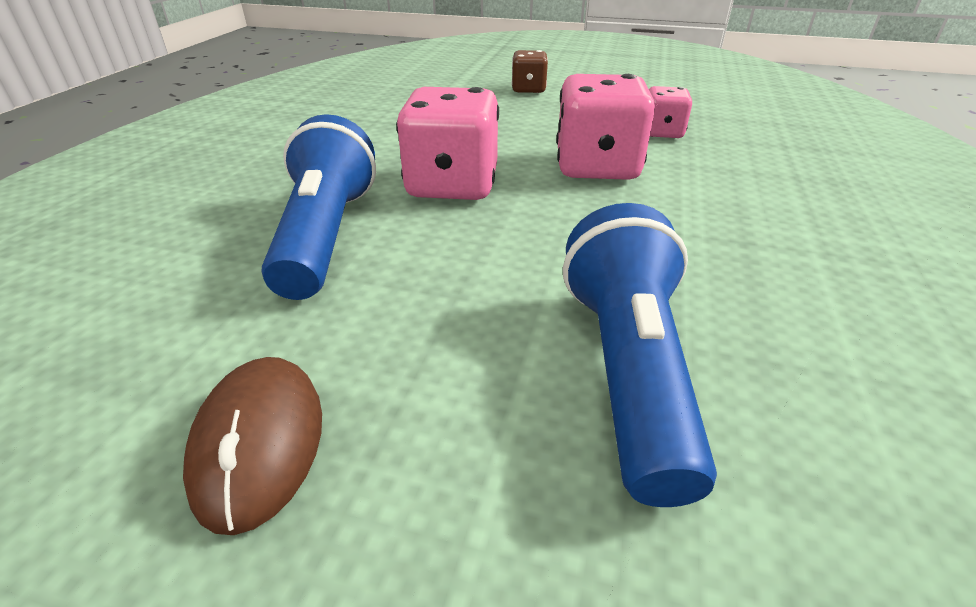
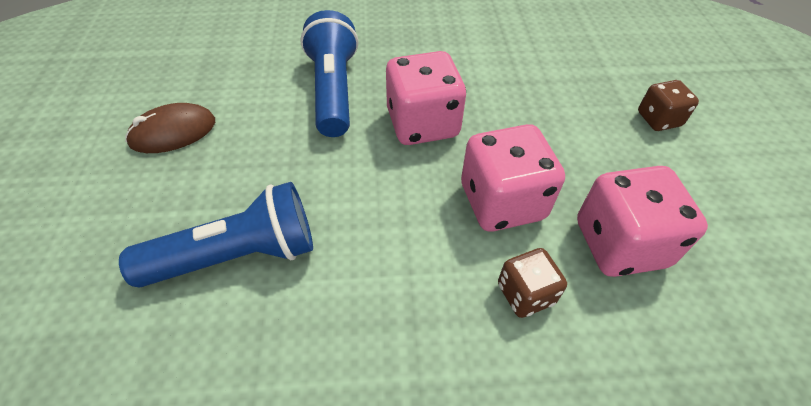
camera: 70 degrees right, 15 degrees up
(326, 235) = (333, 90): blue flashlight -> blue flashlight turned 75 degrees counterclockwise
(662, 132) = (620, 244): pink dice -> pink dice, size x1.77
(712, 179) = (525, 294): none -> brown dice

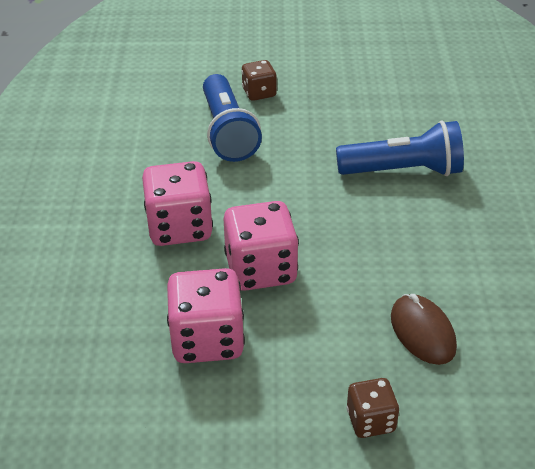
camera: 95 degrees right, 10 degrees down
(173, 132) = (346, 91): brown mouse -> brown mouse (422, 332)
(422, 124) = (359, 227): pink dice -> pink dice (179, 227)
(525, 294) = (172, 271): brown dice -> brown dice (259, 93)

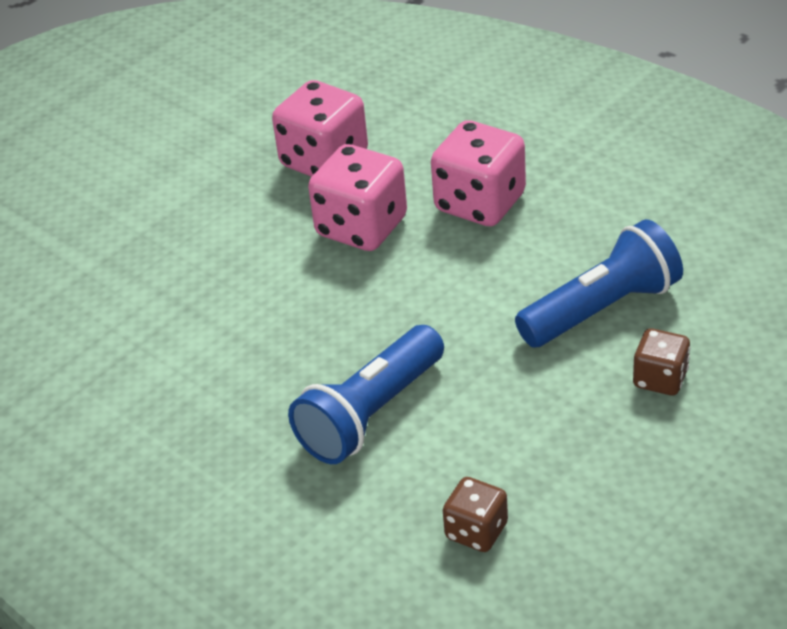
camera: 135 degrees right, 0 degrees up
(227, 132) = (602, 309): blue flashlight -> blue flashlight turned 120 degrees clockwise
(370, 421) = (141, 205): brown dice -> brown dice (476, 531)
(422, 332) = (169, 284): brown mouse -> none

